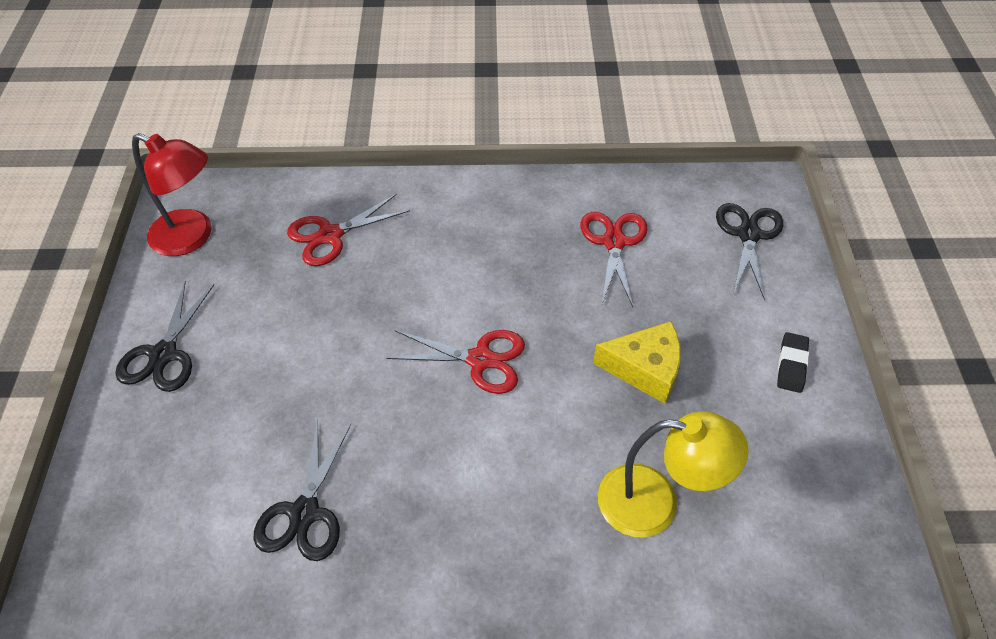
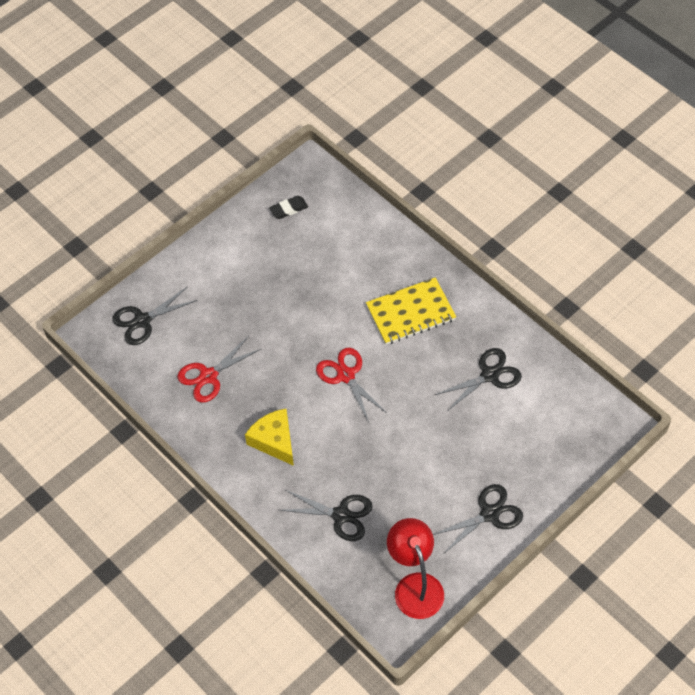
camera: 130 degrees left, 5 degrees up
(330, 235) = (341, 515): red scissors -> black scissors
(493, 503) = (410, 312): none -> yellow notebook
(645, 369) = (281, 307): yellow cheese -> yellow cheese (274, 441)
(655, 503) = (349, 258): yellow lamp -> none
(791, 365) = (220, 254): black eraser -> black eraser (288, 209)

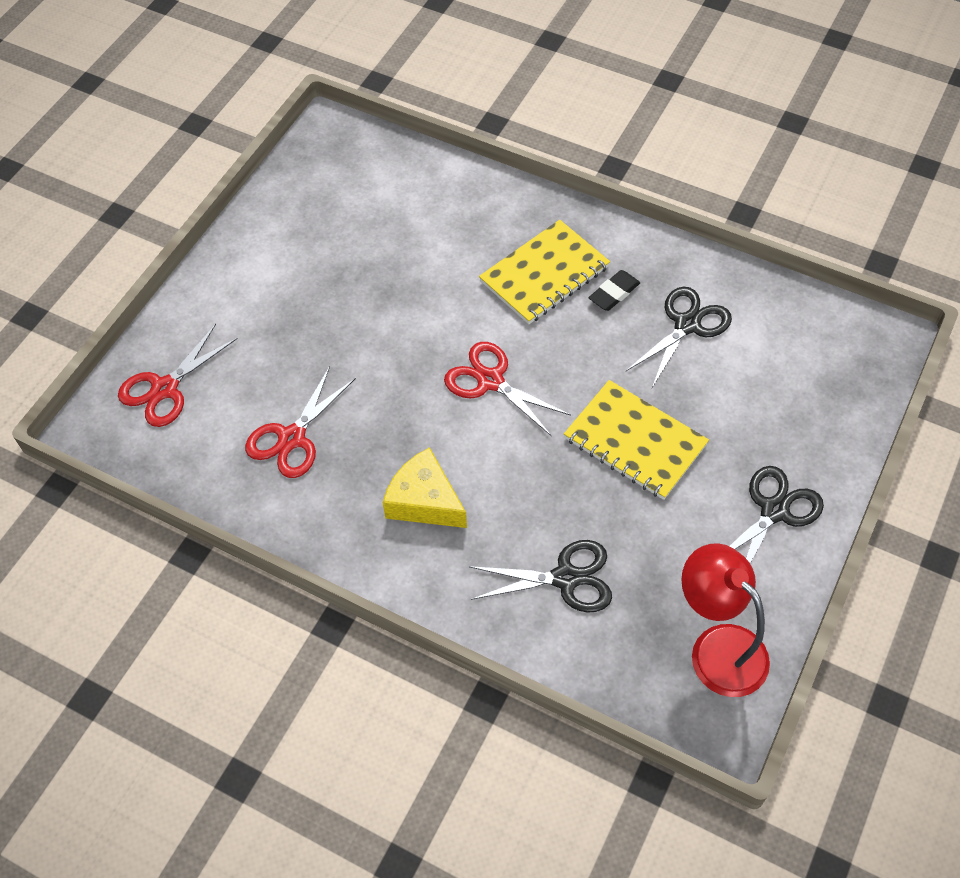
camera: 20 degrees left, 0 degrees up
(142, 320) = (165, 388): black scissors -> red scissors
(288, 209) = (322, 187): black eraser -> black eraser (614, 293)
(421, 443) = (635, 441): none -> yellow notebook

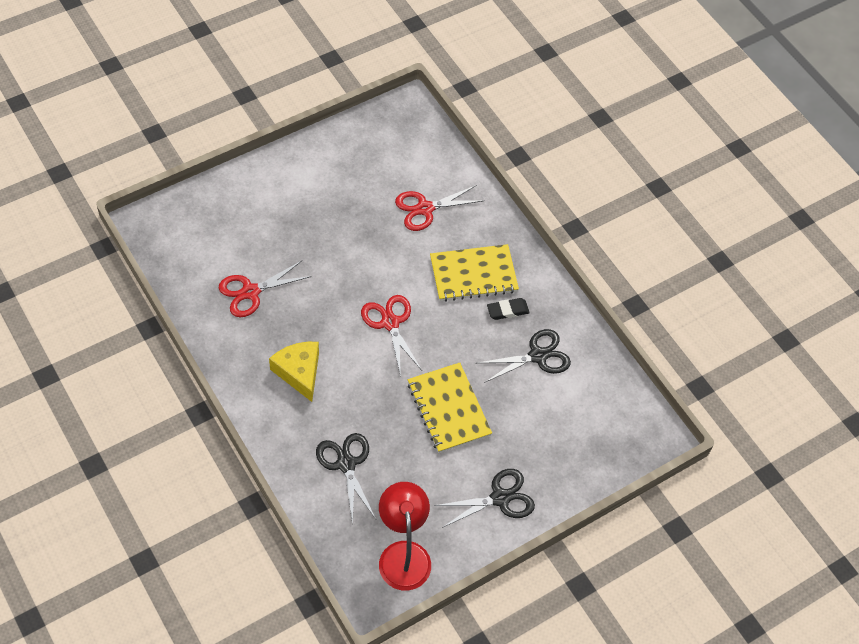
camera: 25 degrees right, 0 degrees up
(165, 388) = (199, 221): red scissors -> red scissors (425, 208)
(565, 578) = (346, 464): black scissors -> black scissors turned 135 degrees counterclockwise

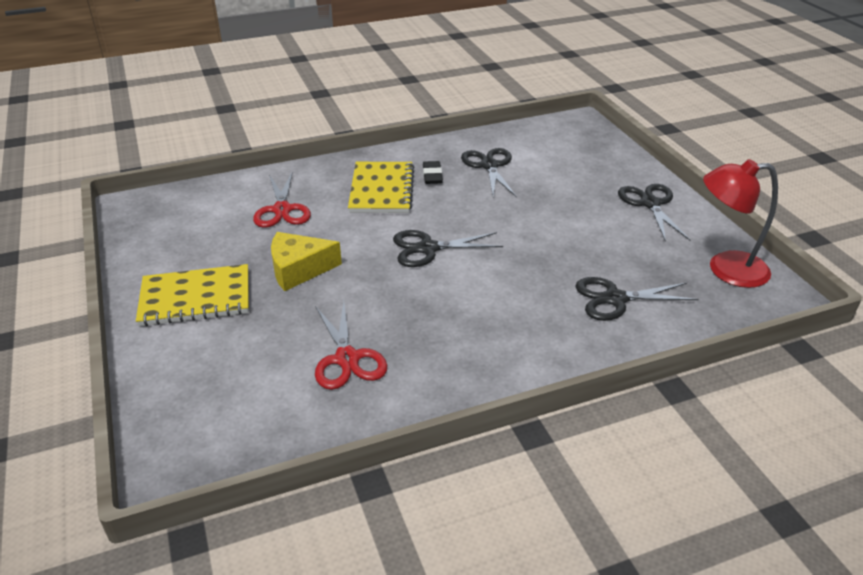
camera: 75 degrees left, 20 degrees down
(299, 372) = (483, 325): yellow cheese -> yellow cheese (299, 269)
(390, 323) = (428, 248): red scissors -> black scissors
(449, 409) = (545, 222): yellow notebook -> yellow notebook (195, 298)

